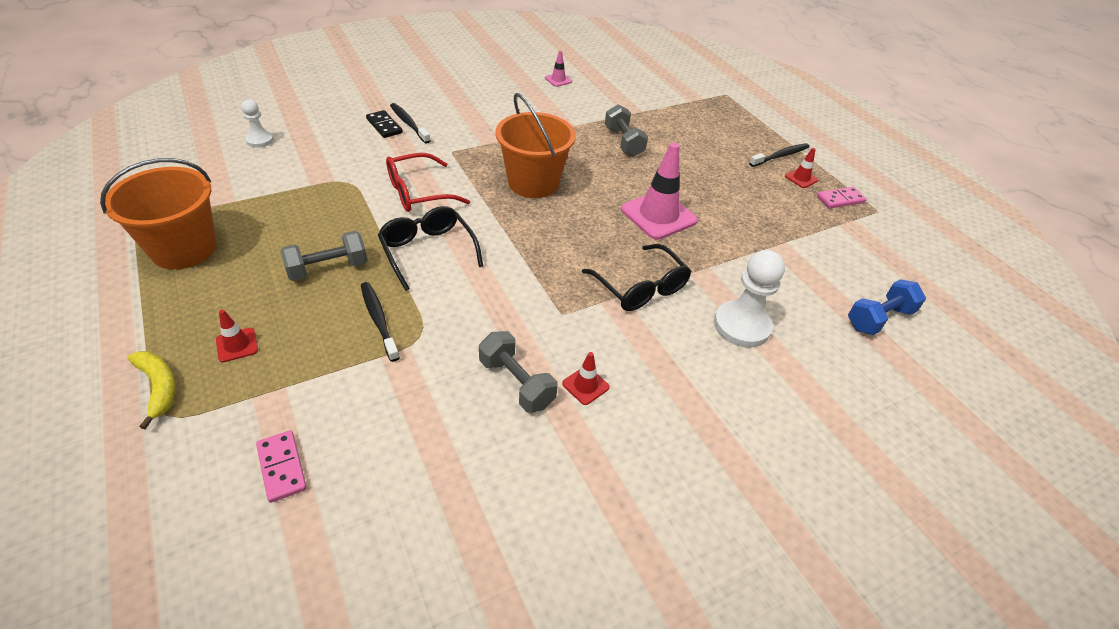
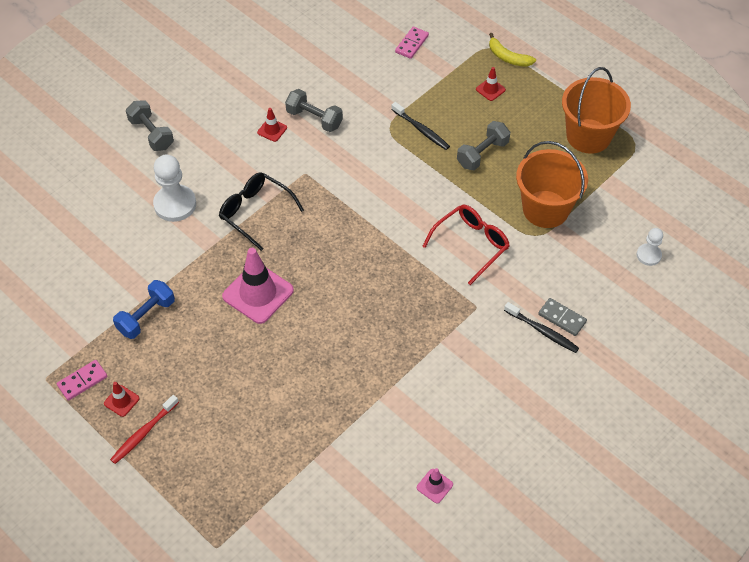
camera: 165 degrees right, 10 degrees up
(282, 467) = (411, 44): pink domino -> pink domino turned 75 degrees clockwise
(384, 126) = (562, 318): black domino -> grey domino
(427, 251) = (425, 191): black glasses -> none
(533, 183) = (382, 293): orange bucket -> orange bucket (545, 209)
(623, 142) = (318, 389): grey dumbbell -> grey dumbbell (151, 134)
(780, 156) = (143, 433): black toothbrush -> red toothbrush
(879, 318) = (68, 245): blue dumbbell -> blue dumbbell (146, 316)

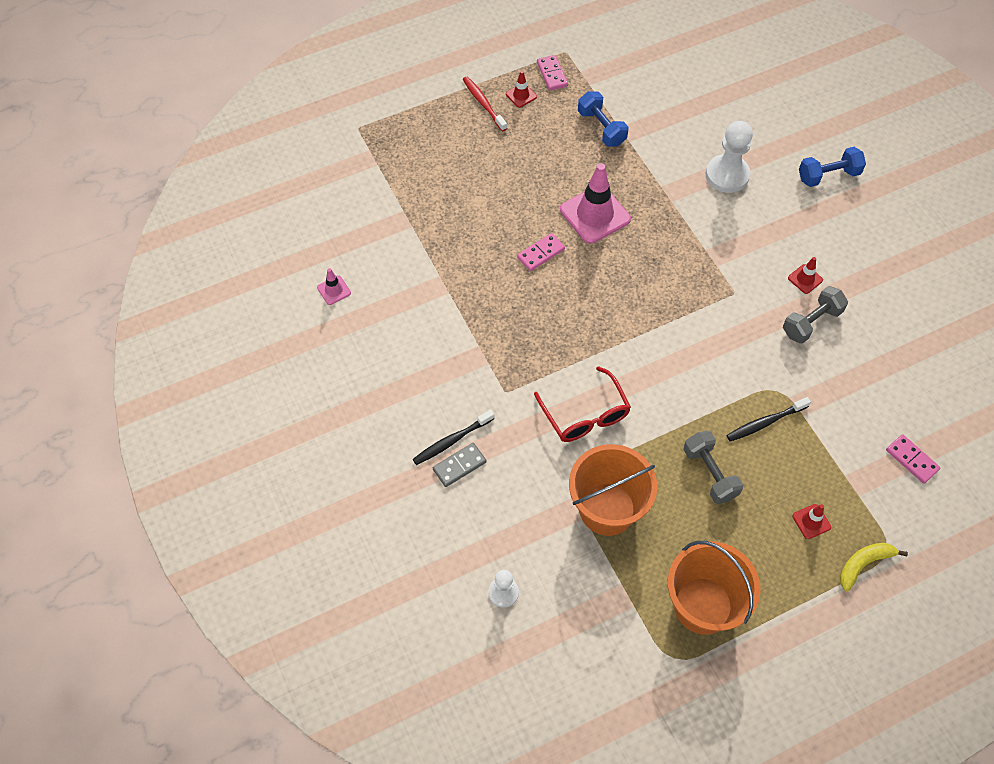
camera: 110 degrees right, 5 degrees up
(151, 134) = (828, 175): grey dumbbell -> blue dumbbell
(255, 212) = (695, 236): black glasses -> none
(320, 323) = (540, 253): none -> pink domino

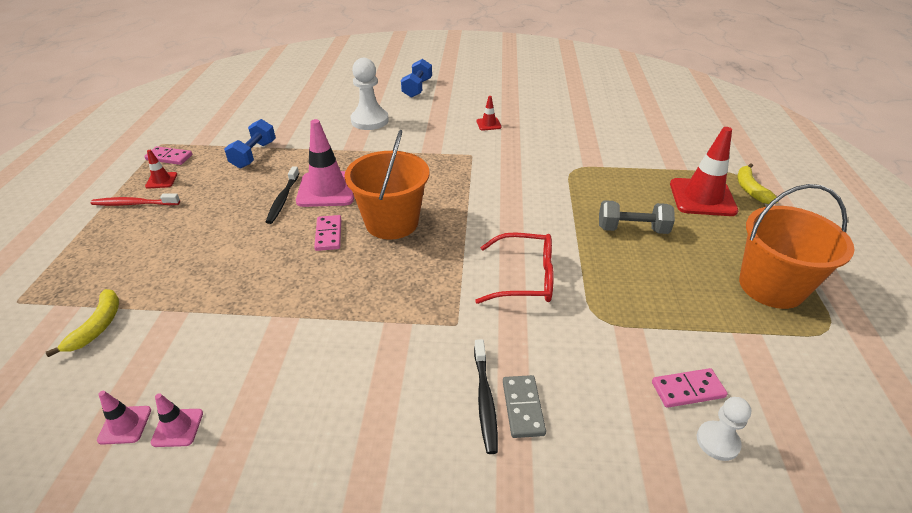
camera: 60 degrees left, 20 degrees down
(320, 263) = (125, 425): none -> pink traffic cone
(369, 188) = (98, 326): none -> yellow banana
(601, 128) = (254, 155): blue dumbbell -> blue dumbbell turned 75 degrees counterclockwise
(607, 509) = (640, 306): orange bucket -> orange bucket (392, 222)
(765, 422) = (599, 184): black toothbrush -> black toothbrush (283, 199)
(811, 322) = (526, 135): grey dumbbell -> none
(811, 521) = (702, 197): red traffic cone -> red traffic cone, size x2.13
(912, 460) = (667, 139): pink domino -> pink domino (687, 389)

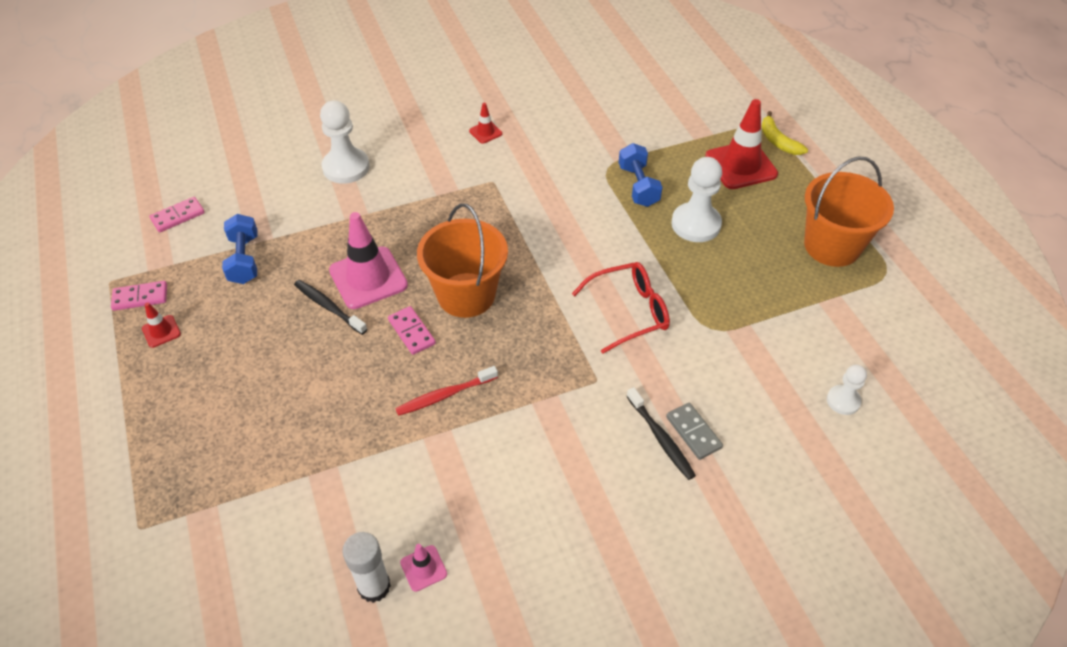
camera: 25 degrees left, 10 degrees up
(98, 326) = (257, 516): yellow banana -> none
(125, 425) = (374, 586): pink traffic cone -> white glue stick
(134, 204) = (158, 372): red toothbrush -> red toothbrush (445, 395)
(283, 199) = (328, 307): black toothbrush -> black toothbrush turned 150 degrees clockwise
(417, 88) = (368, 100): blue dumbbell -> blue dumbbell (638, 186)
(632, 229) = (696, 224): grey dumbbell -> white pawn
(687, 389) = (806, 367): pink domino -> pink domino (178, 216)

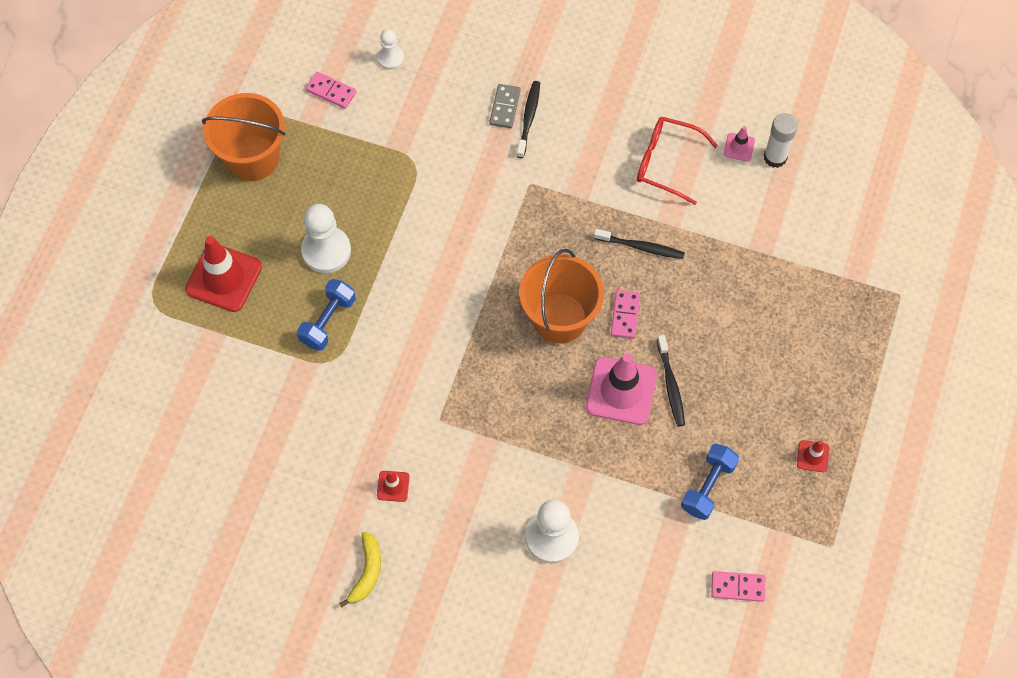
camera: 140 degrees left, 15 degrees up
(140, 297) = (813, 507): pink domino -> pink domino (331, 91)
(445, 395) = (641, 247): red toothbrush -> black toothbrush
(629, 311) = (456, 216): red glasses -> red glasses (666, 163)
(778, 141) = (162, 278): yellow banana -> yellow banana (367, 572)

